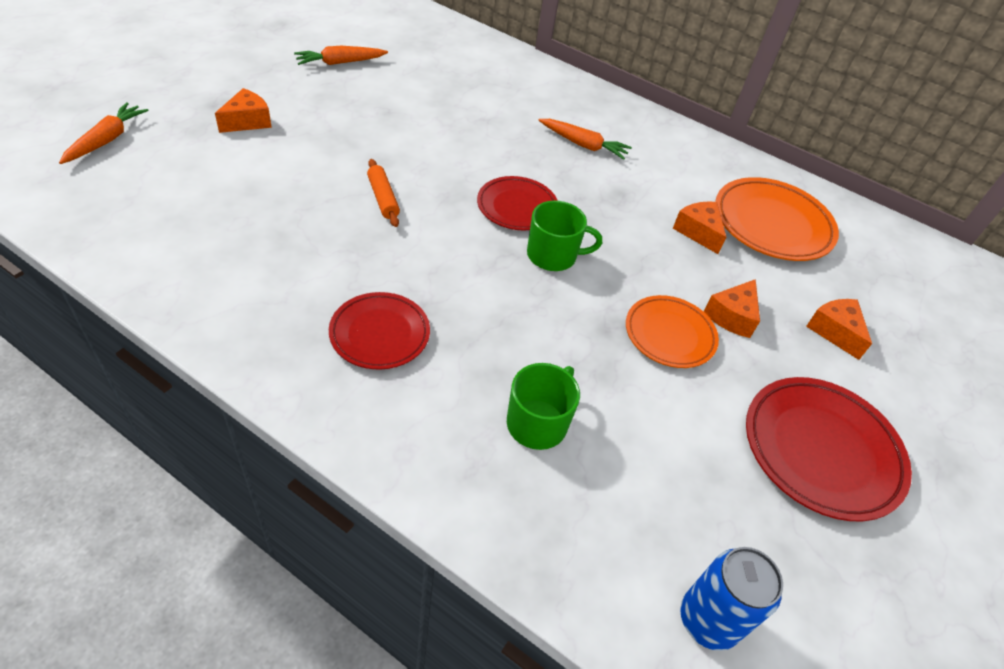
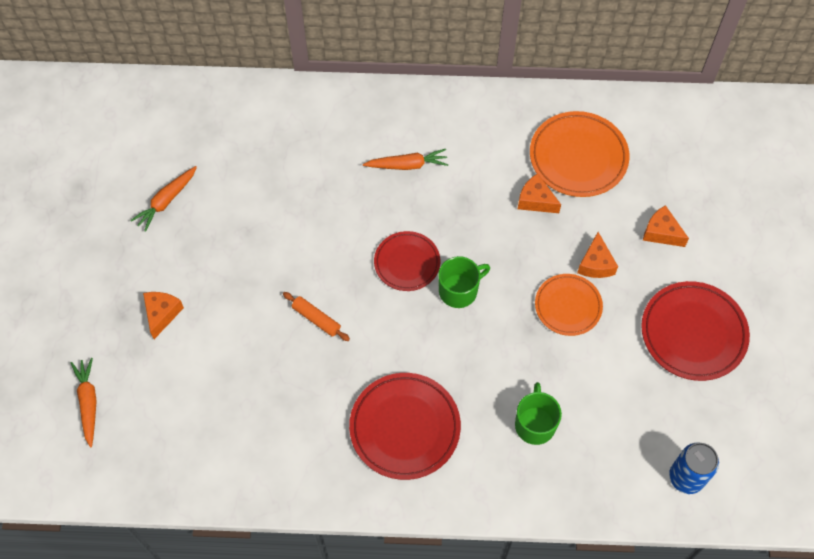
camera: 25 degrees left, 15 degrees up
(380, 334) = (405, 428): red plate -> red plate, size x1.56

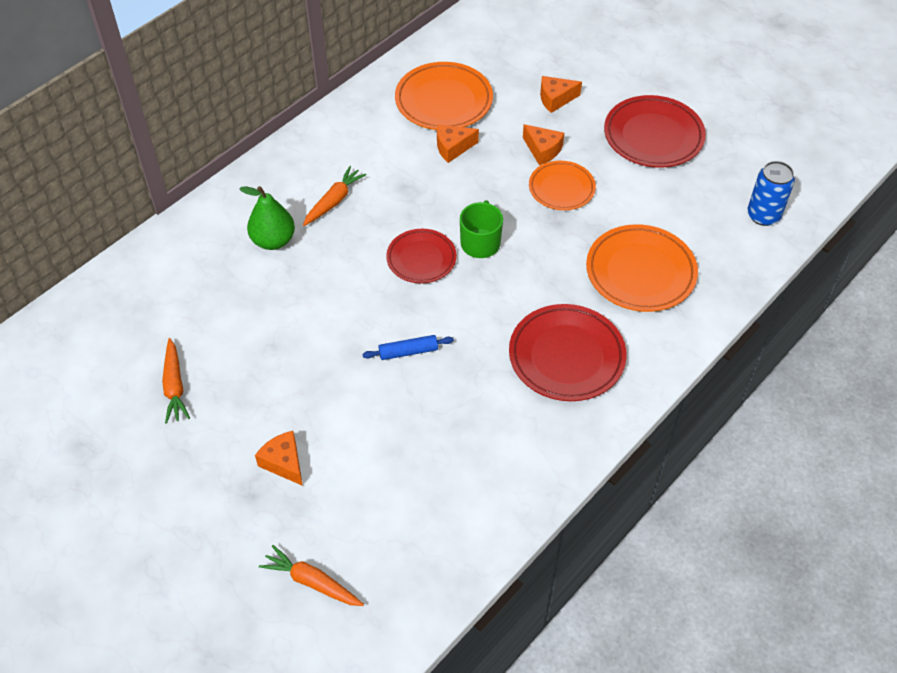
camera: 50 degrees left, 10 degrees down
(316, 319) = (408, 352): orange rolling pin -> blue rolling pin
(336, 157) = (273, 241): none -> green pear
(535, 424) = (640, 272): green mug -> orange plate

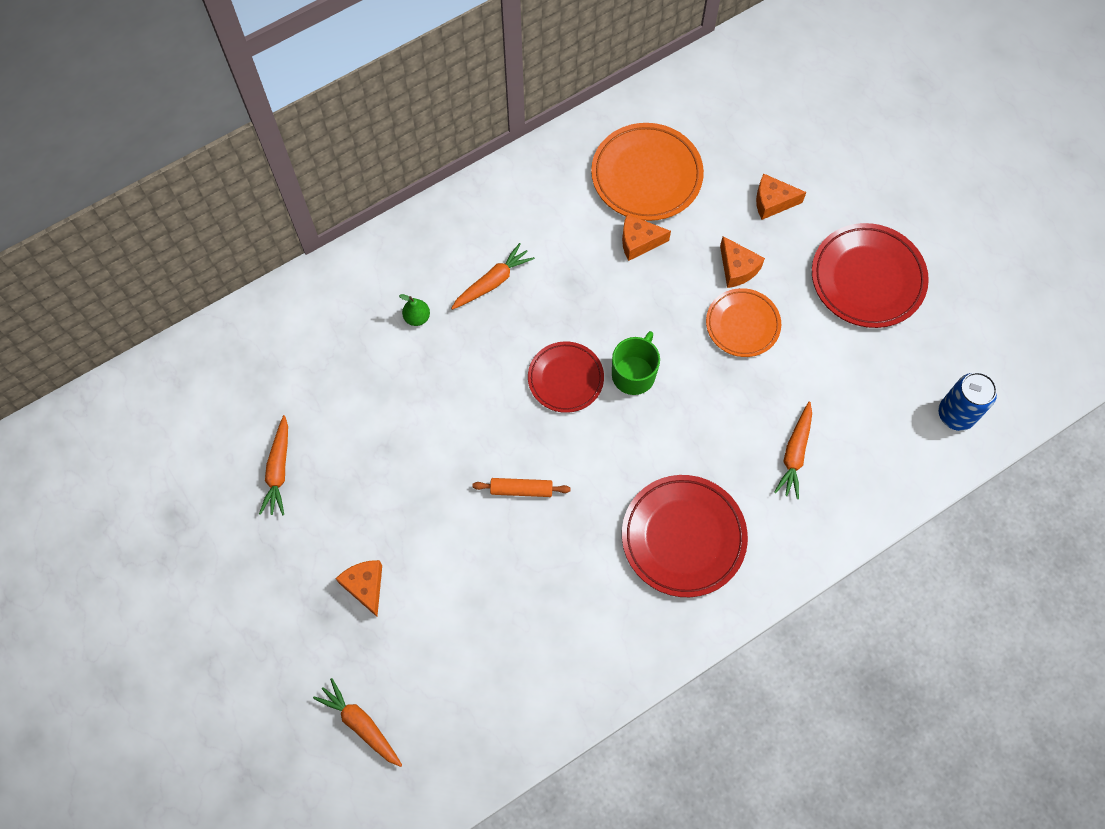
camera: 15 degrees right, 15 degrees up
(273, 241) = (417, 317): green pear -> green pear, size x0.55
(408, 352) = (521, 490): blue rolling pin -> orange rolling pin
(640, 272) = (795, 454): orange plate -> orange carrot

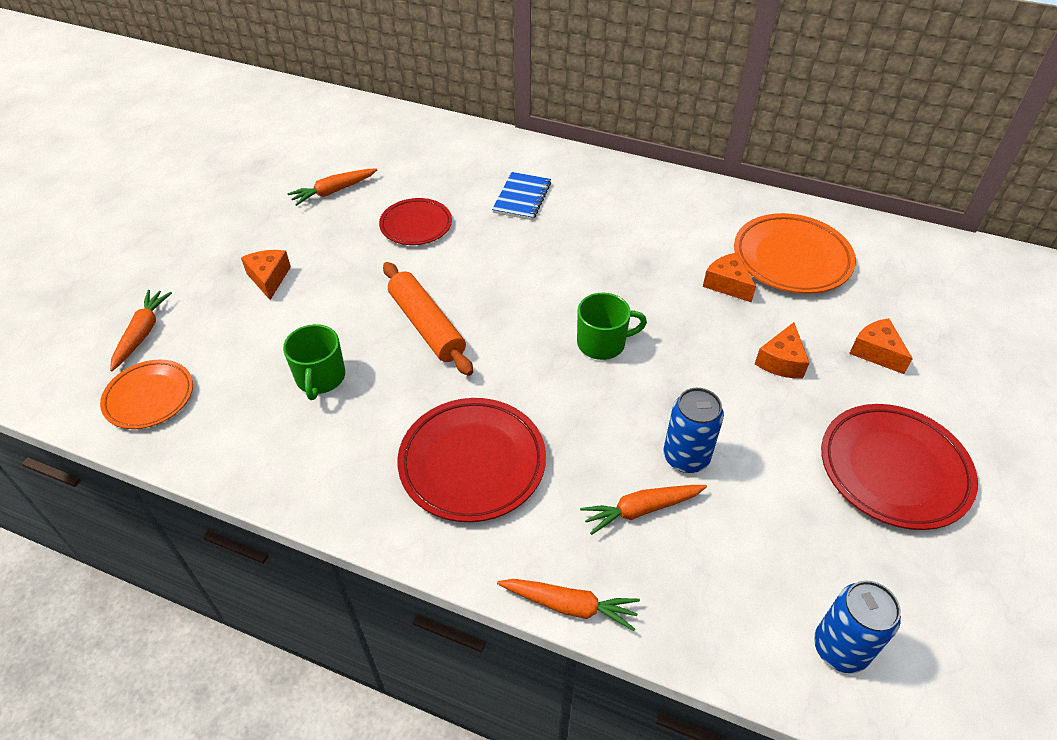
camera: 55 degrees right, 20 degrees down
(365, 586) = (269, 278): orange cheese -> orange cheese turned 45 degrees counterclockwise
(417, 317) = (522, 198): green pear -> blue notebook
(492, 282) = (594, 221): orange carrot -> orange carrot (570, 605)
(521, 490) = (426, 326): orange rolling pin -> orange rolling pin, size x1.76
(521, 601) = (320, 378): none -> green mug
(565, 379) = (553, 302): red plate -> red plate (416, 225)
(742, 325) = (731, 394): orange plate -> orange plate (149, 397)
(773, 395) = (686, 457): none -> blue can

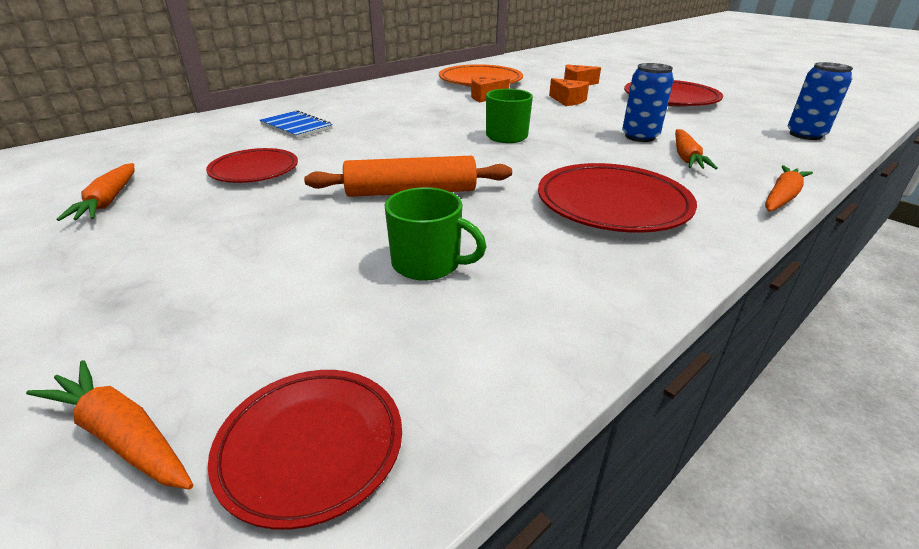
camera: 65 degrees left, 15 degrees down
(149, 397) = (311, 447): orange plate -> red plate
(269, 278) = (192, 271): orange cheese -> none

